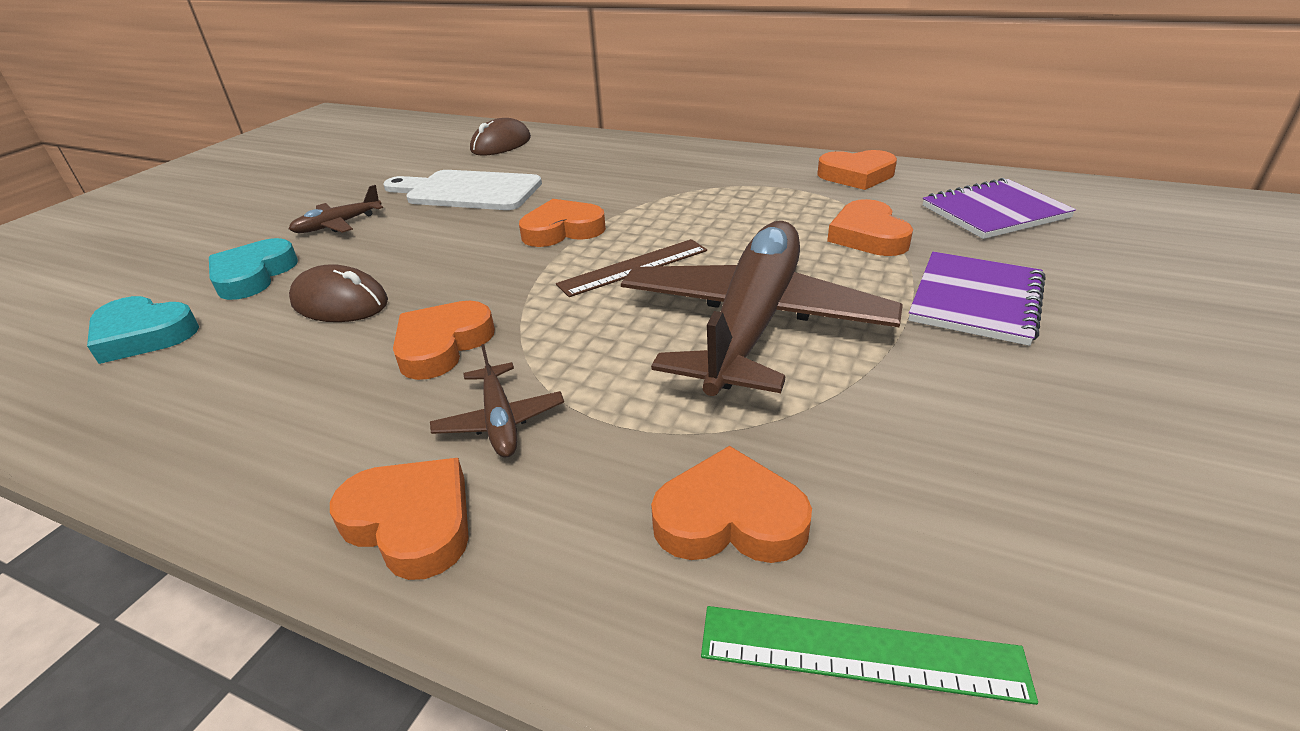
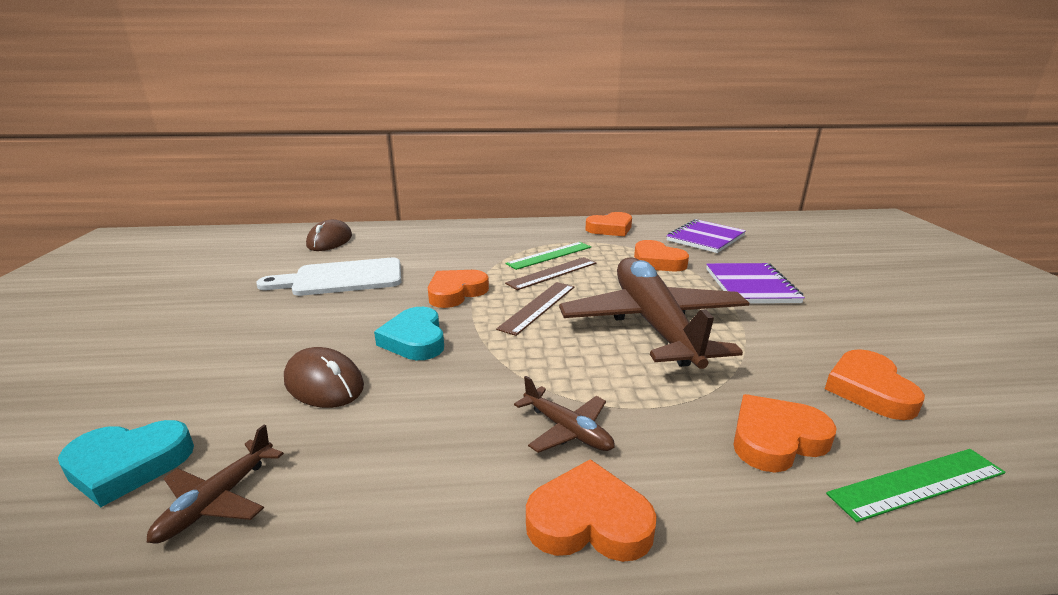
camera: 30 degrees left, 10 degrees down
(253, 275) = (200, 382): turquoise heart -> turquoise heart (415, 339)
(338, 224) = (244, 324): brown plane -> brown plane (218, 500)
(340, 302) = (324, 383): brown mouse -> brown mouse turned 45 degrees clockwise
(442, 345) = (458, 392): orange heart -> orange heart (869, 390)
(702, 226) = (552, 273): none -> brown ruler
(726, 201) = (549, 255): none -> green ruler

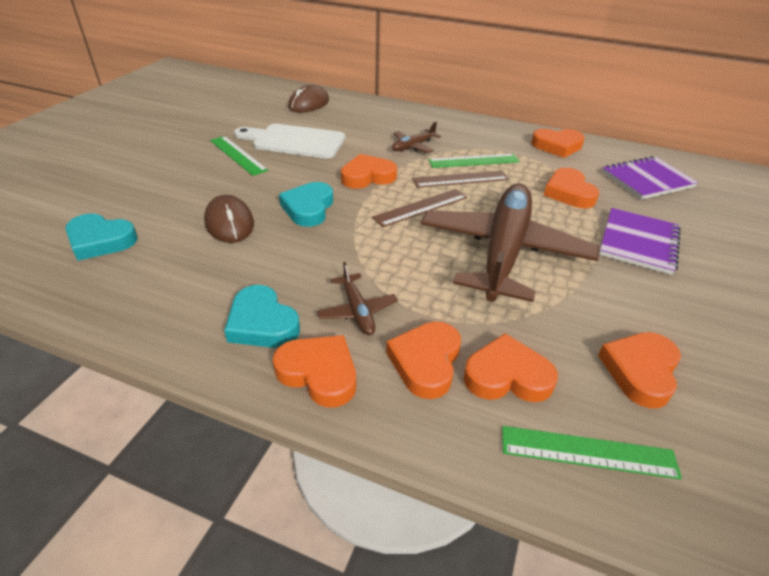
camera: 25 degrees right, 15 degrees up
(218, 500) = (131, 278): brown plane -> brown plane (413, 146)
(278, 307) = (238, 155): none -> green ruler
(465, 488) = (262, 323): none -> turquoise heart
(689, 457) = (426, 362): none -> orange heart

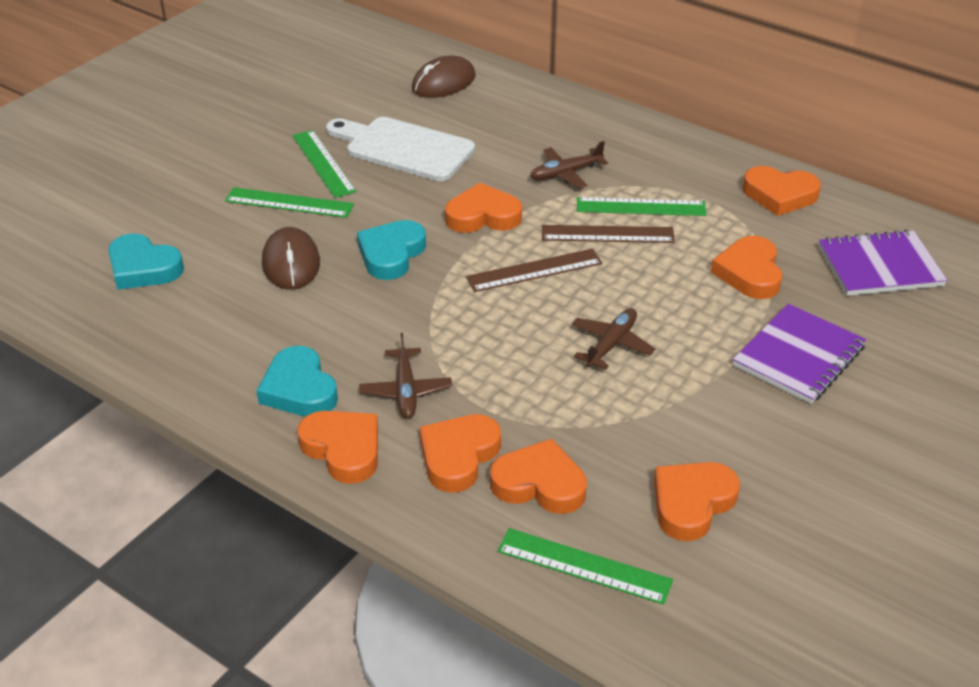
camera: 15 degrees right, 0 degrees up
(217, 182) = (289, 203): none -> green ruler
(503, 252) = (611, 344): brown plane -> brown plane, size x0.41

